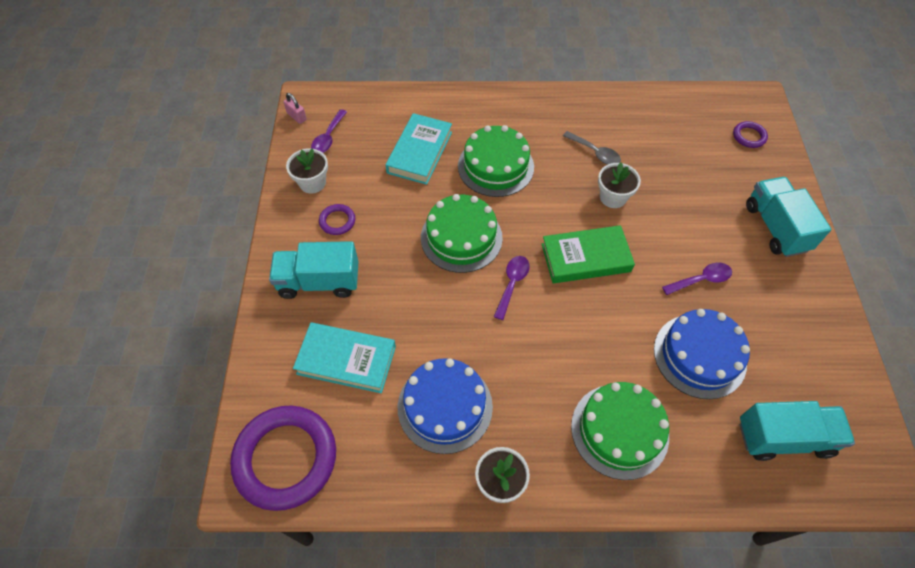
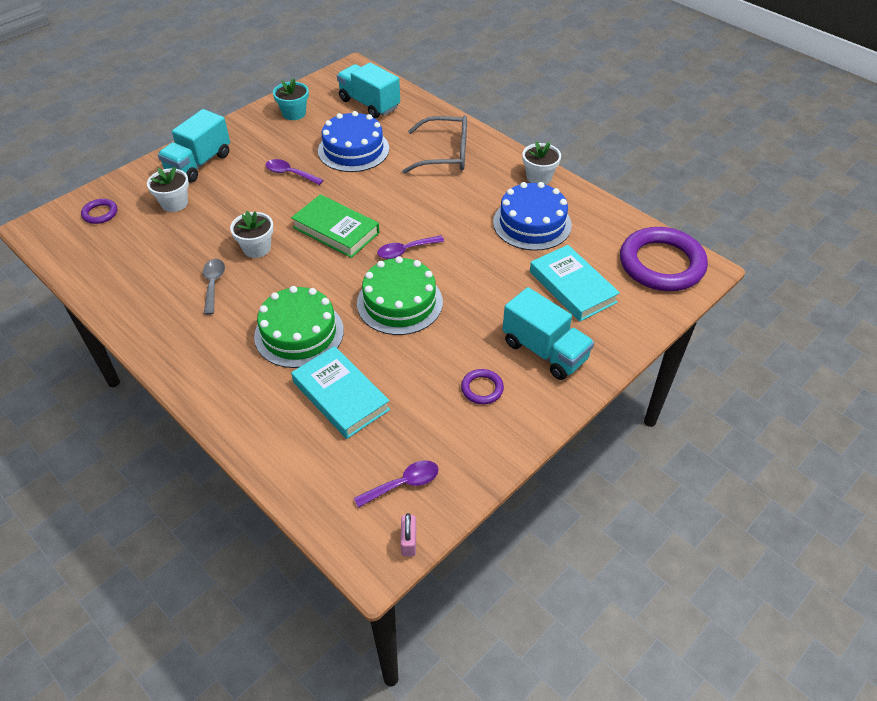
camera: 135 degrees left, 10 degrees down
(312, 183) = (468, 443): white flower pot -> white flower pot (174, 203)
(419, 152) = (340, 396): turquoise book -> turquoise book turned 75 degrees clockwise
(619, 430) = (445, 154): green cake -> grey glasses
(816, 353) = (294, 113): none -> turquoise flower pot

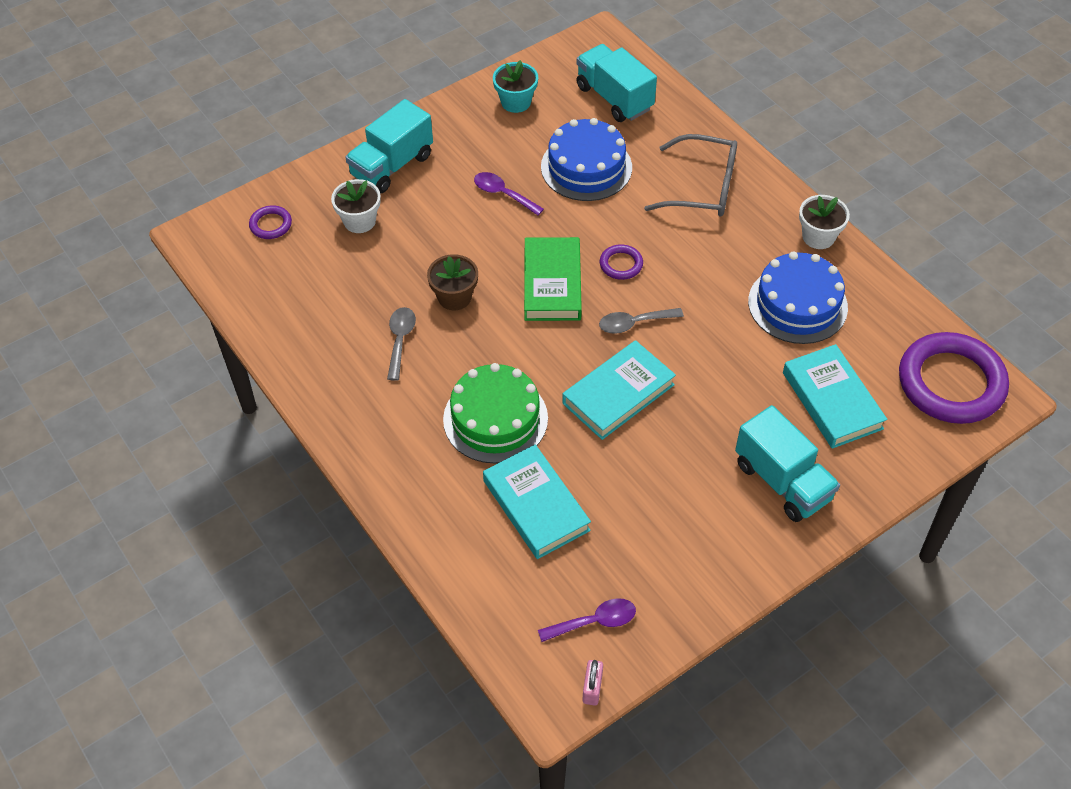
camera: 10 degrees right, 5 degrees up
(257, 248) = (454, 297): white flower pot -> brown flower pot
(336, 230) = (552, 284): green book -> green book turned 45 degrees clockwise
(399, 302) = (618, 394): green cake -> turquoise book
(405, 251) = (634, 323): purple spoon -> grey spoon
(482, 388) = (700, 519): purple ring -> purple ring (621, 264)

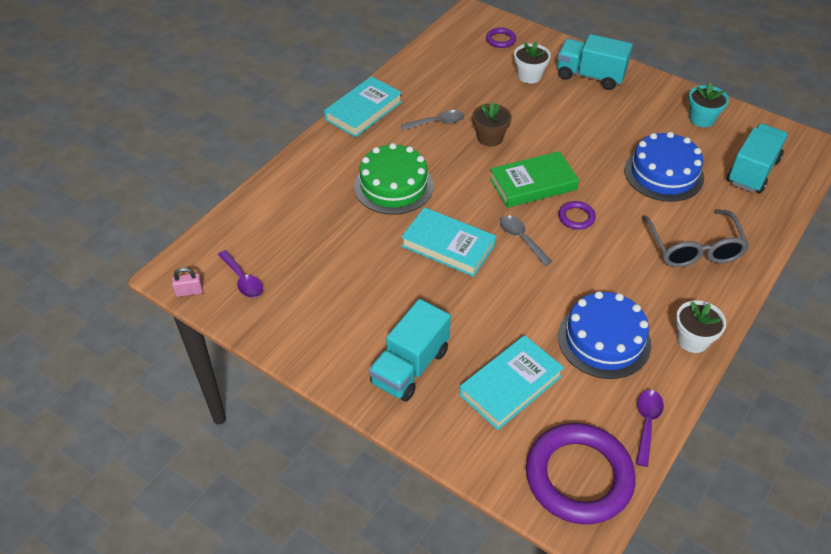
camera: 70 degrees right, 5 degrees down
(503, 194) = (603, 136): purple spoon -> purple spoon (647, 423)
(536, 505) = (328, 225): turquoise book -> turquoise book (363, 111)

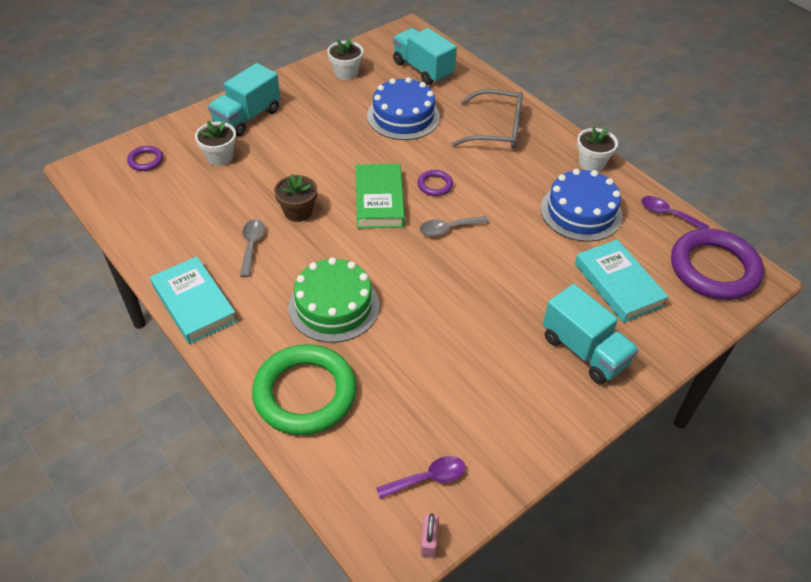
camera: 75 degrees left, 0 degrees up
(300, 192) = (305, 393): none -> green ring
(448, 246) = (438, 283): turquoise book -> none
(701, 119) = (346, 73): turquoise flower pot -> white flower pot

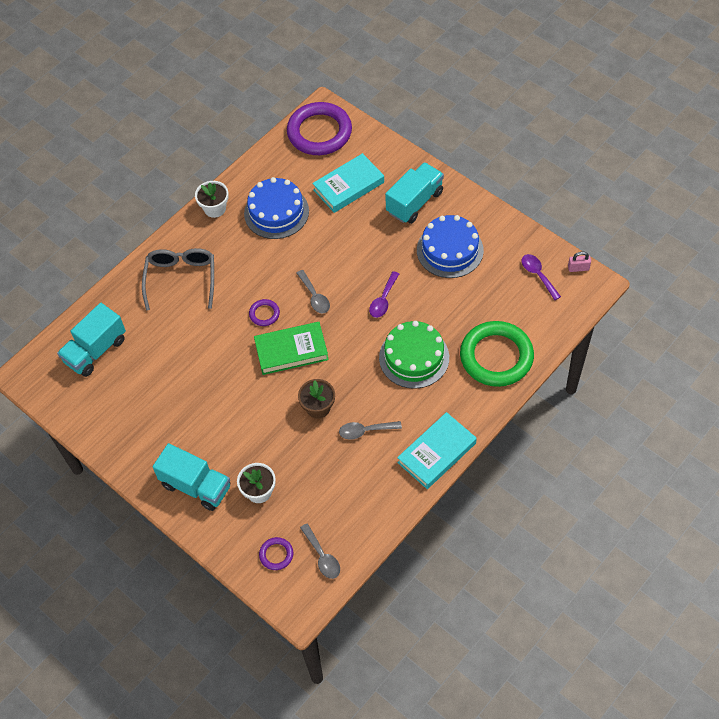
camera: 95 degrees left, 10 degrees up
(124, 191) = (322, 556): none -> grey spoon
(346, 73) = (110, 416): white flower pot -> none
(403, 116) = (174, 354): blue cake -> blue cake (450, 250)
(668, 214) = (267, 158): purple spoon -> purple spoon (383, 300)

